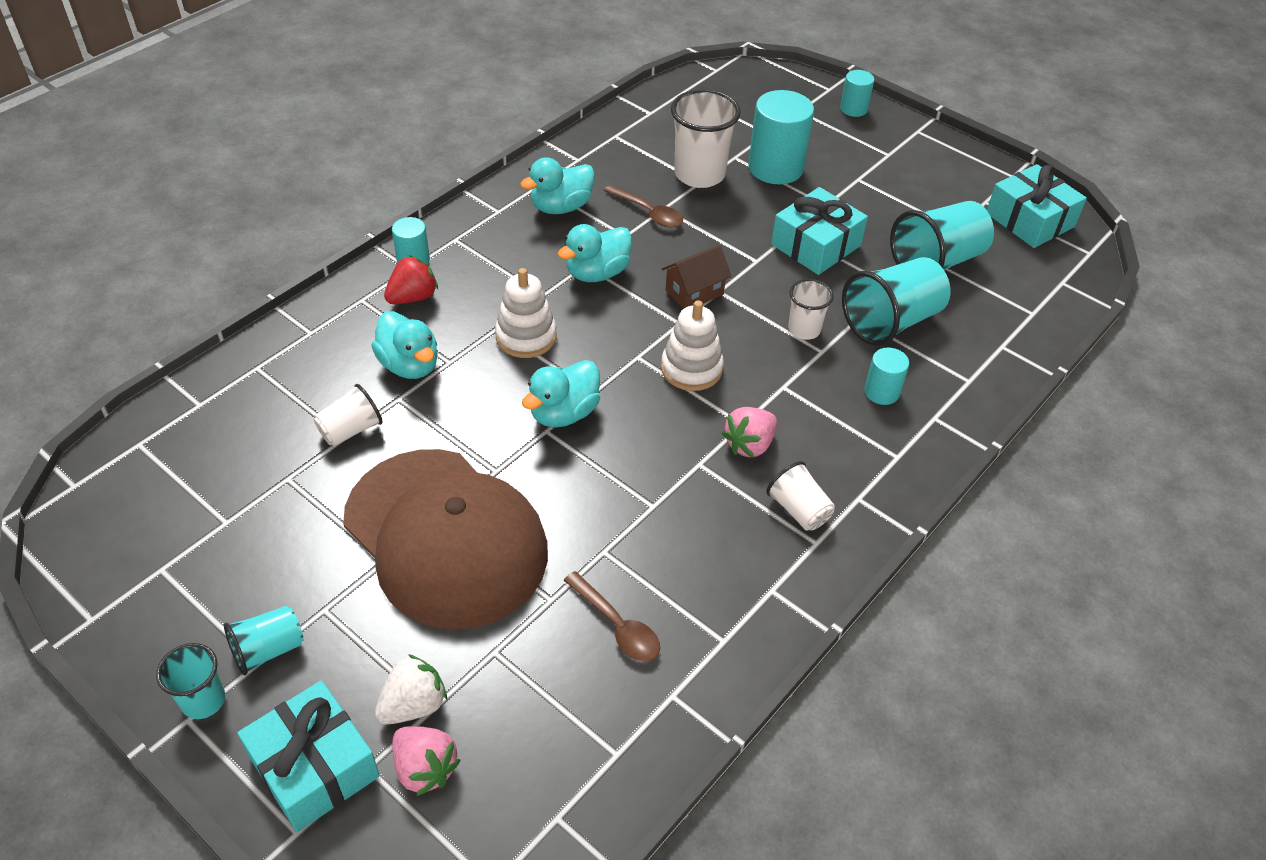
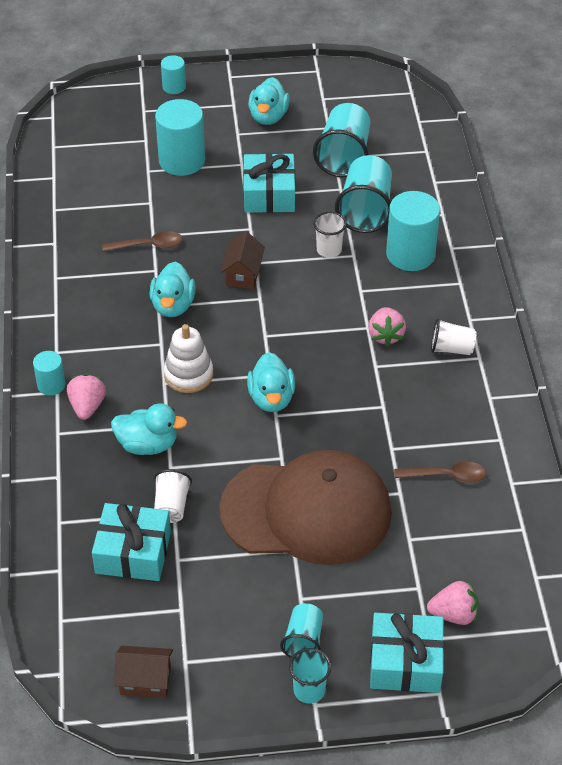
camera: 45 degrees left, 0 degrees up
(111, 554) = (145, 681): none -> brown house
(413, 297) = (87, 406): red strawberry -> pink strawberry
(413, 705) = (409, 595): white strawberry -> none
(561, 207) = (91, 282): turquoise duck -> turquoise duck (268, 117)
(691, 369) = (302, 319): white stacking toy -> none
(699, 174) = (143, 198): white cup -> none
(881, 392) = (410, 254): turquoise cylinder -> turquoise cylinder, size x1.88
(1030, 220) = (359, 93): turquoise gift -> turquoise gift (133, 552)

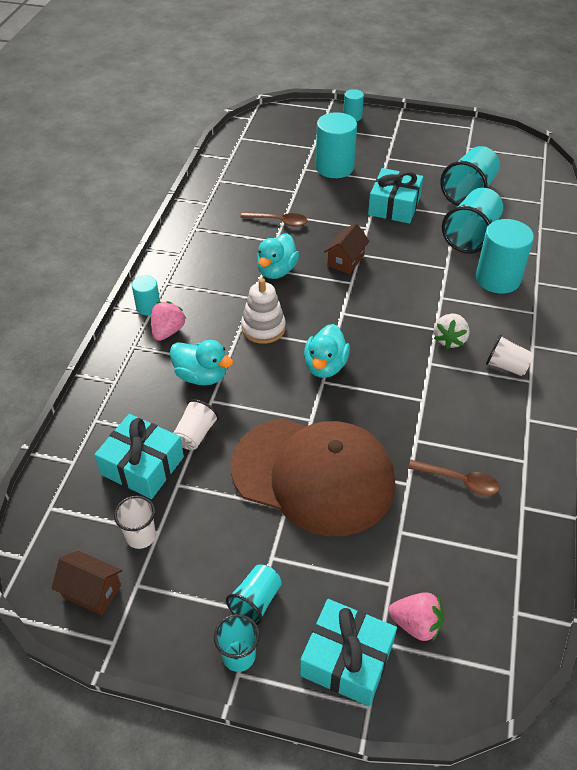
camera: 20 degrees right, 0 degrees up
(268, 117) = (418, 151): turquoise duck -> none
(329, 250) = (427, 259): white cup -> white cup (141, 536)
(385, 335) = (449, 340): pink strawberry -> white strawberry

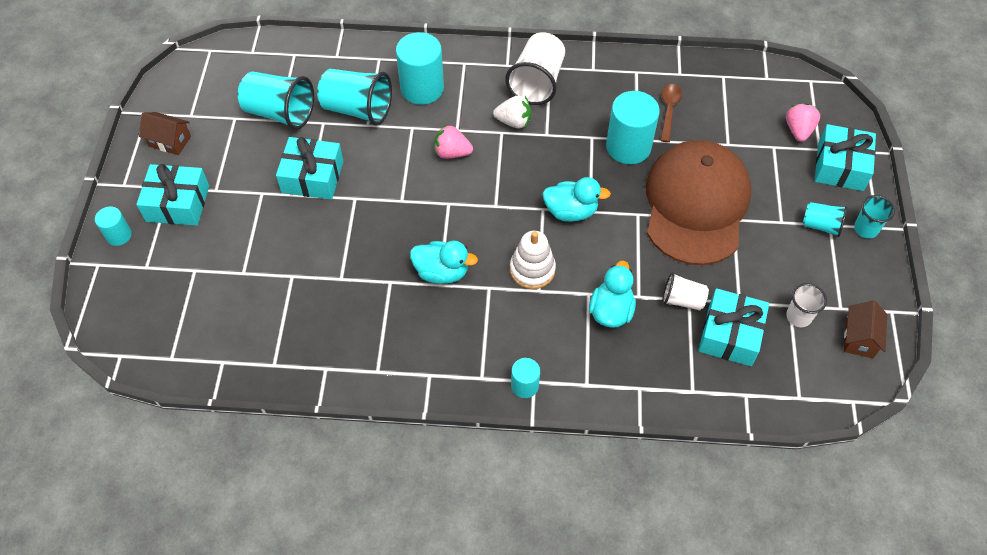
camera: 100 degrees left, 10 degrees up
(168, 331) = (557, 356): pink strawberry -> pink strawberry (452, 153)
(279, 221) = (354, 283): brown spoon -> none
(334, 167) = (239, 241): turquoise cylinder -> turquoise cylinder (628, 147)
(346, 261) = (414, 211): brown house -> brown house (170, 141)
(377, 141) = (178, 203): none -> turquoise gift
(506, 366) = (537, 82): white cup -> white cup, size x1.78

